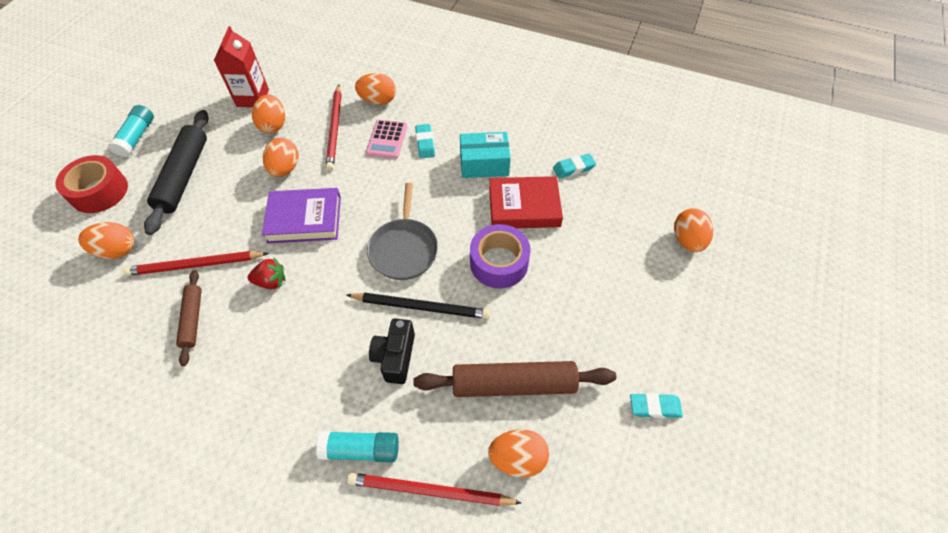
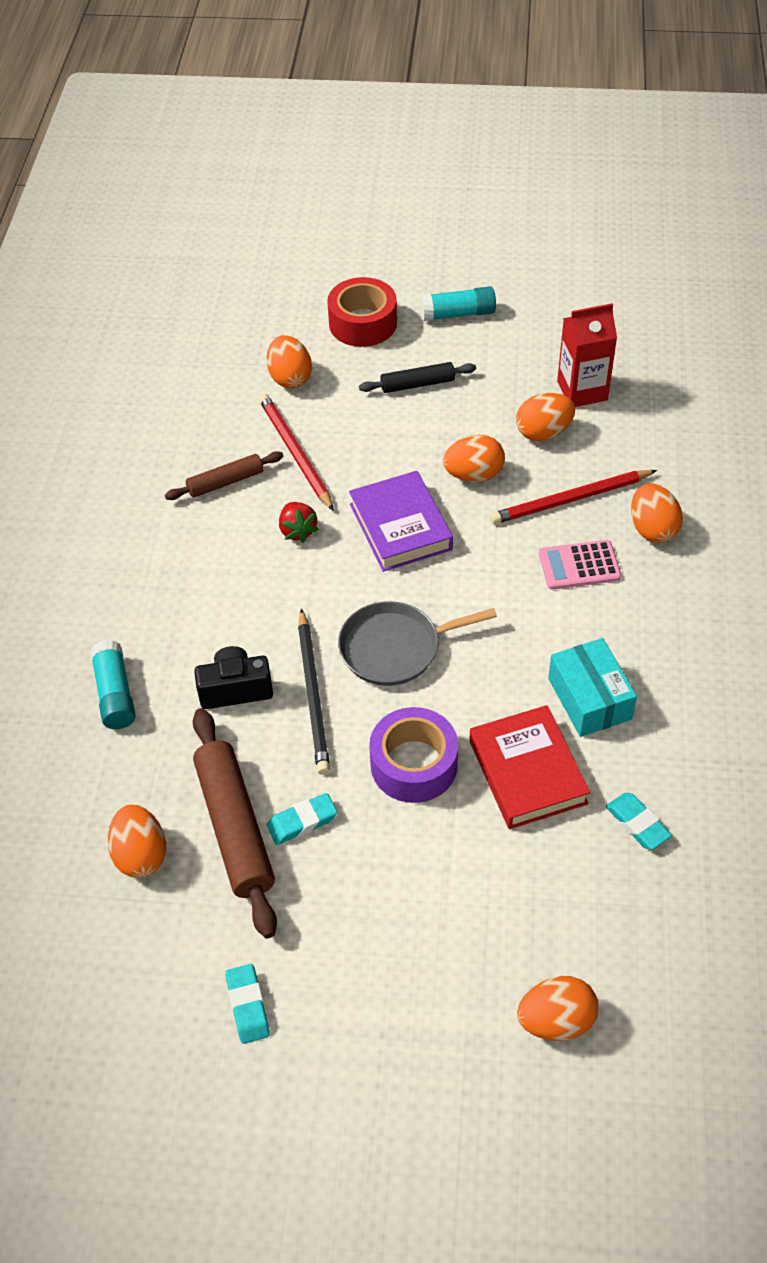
camera: 75 degrees right, 5 degrees down
(184, 176) = (417, 384): black rolling pin -> black rolling pin, size x0.57
(425, 143) = (594, 613): turquoise eraser -> turquoise eraser (302, 822)
(430, 491) = (83, 774): red pencil -> none

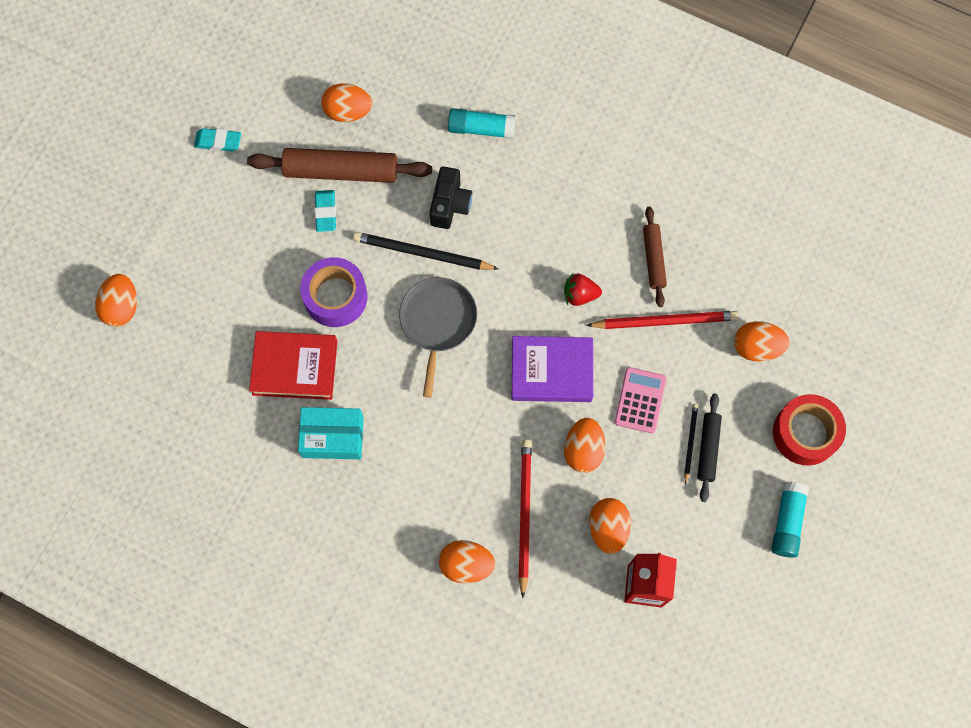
camera: 110 degrees right, 20 degrees up
(418, 398) = (690, 442): none -> black pencil
(579, 565) = (455, 489): pink calculator -> pink calculator (640, 400)
(637, 824) = (222, 420): turquoise eraser -> none

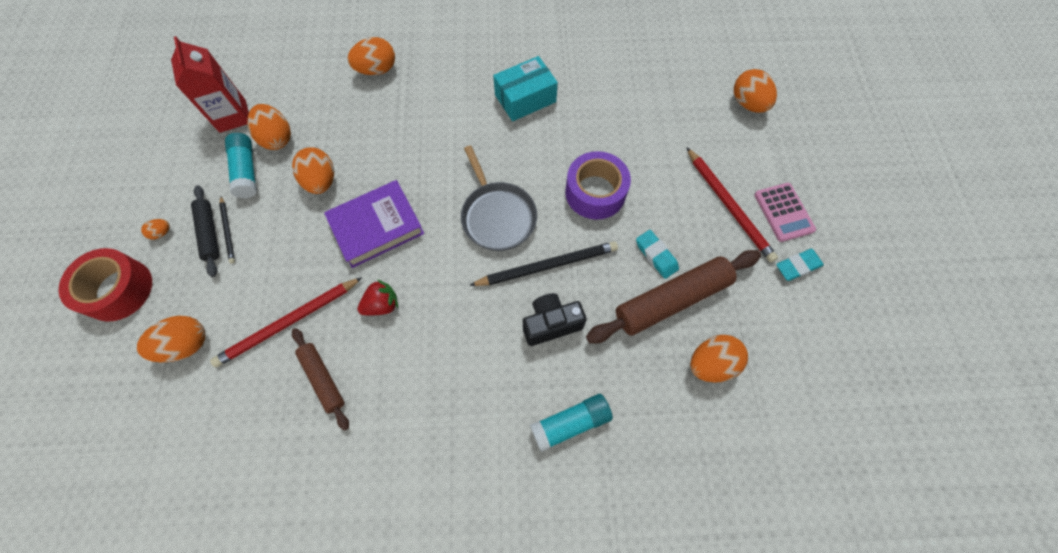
camera: 150 degrees right, 5 degrees down
(295, 367) = (588, 128): red book -> none
(450, 205) = (551, 324): black camera -> black camera turned 90 degrees clockwise
(524, 514) = (349, 117): red pencil -> red pencil (729, 206)
(640, 400) = (286, 242): pink calculator -> pink calculator (783, 212)
(753, 474) = (162, 233): none -> orange egg
(787, 522) = (121, 211): turquoise glue stick -> turquoise glue stick (247, 171)

